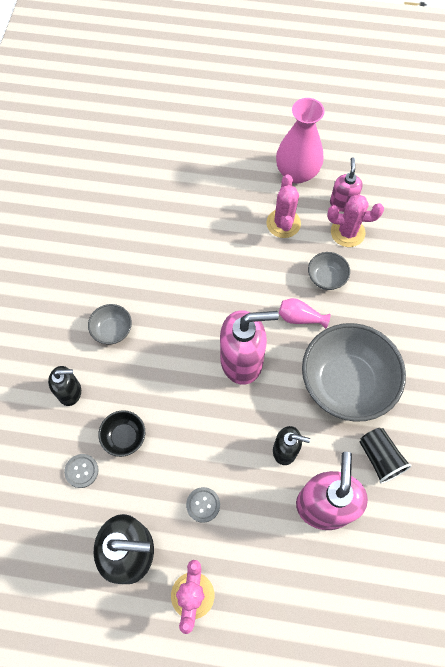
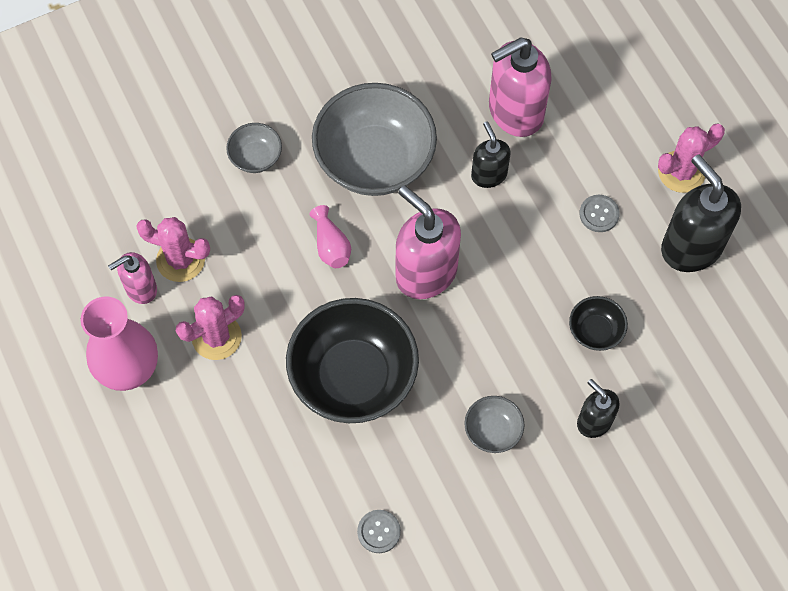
camera: 125 degrees left, 0 degrees up
(81, 471) = (660, 347): grey button -> grey button (379, 532)
(205, 277) = (353, 376): none -> black bowl
(326, 278) = (260, 248): grey bowl -> grey bowl (256, 157)
(347, 232) = (180, 260): pink cactus -> pink cactus turned 45 degrees counterclockwise
(380, 458) = (431, 90): black cup -> none

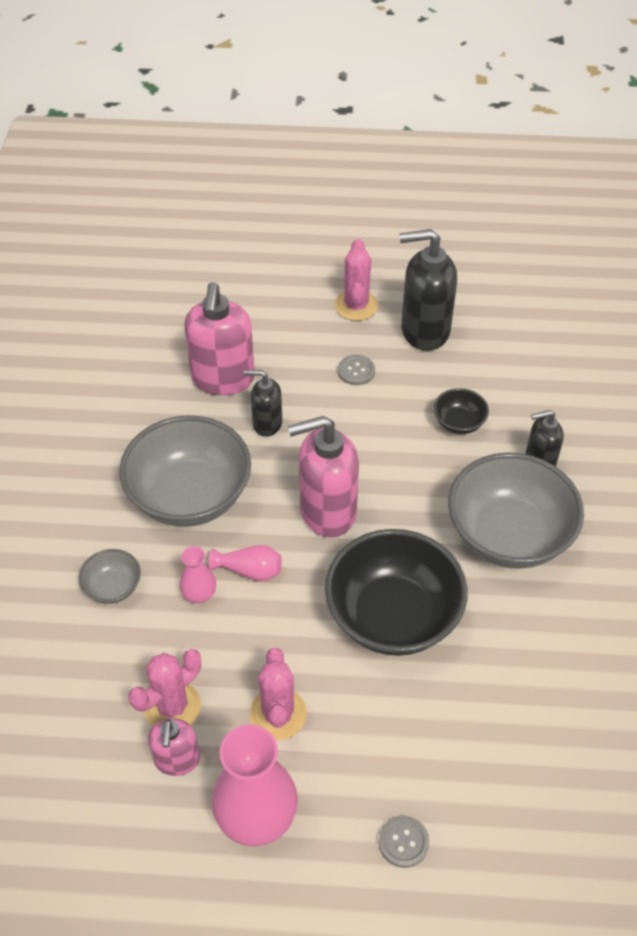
camera: 60 degrees left, 15 degrees down
(287, 221) = (199, 594): none -> pink vase
(379, 532) = (560, 670): grey button -> grey button (403, 842)
(493, 431) = (508, 535): grey bowl -> grey bowl, size x2.21

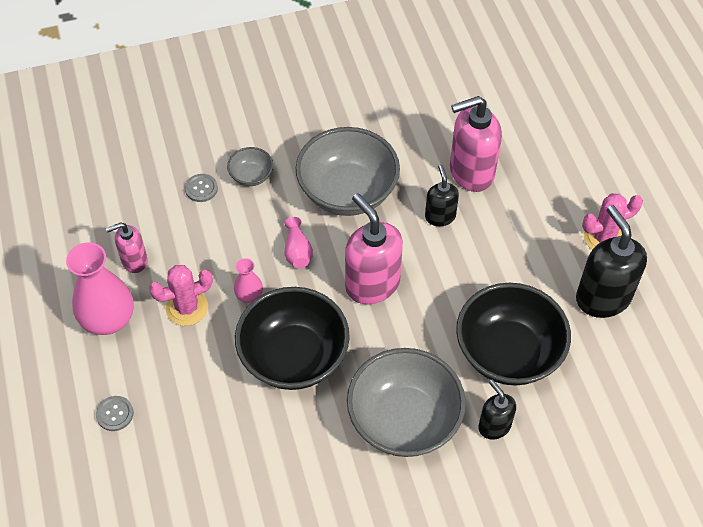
camera: 70 degrees right, 5 degrees up
(172, 706) = (172, 244): pink cactus -> none
(199, 594) = (265, 228): pink vase -> pink vase (249, 295)
(356, 371) = (527, 260): grey button -> grey button (201, 188)
(459, 423) = (508, 352): black bowl -> black bowl, size x2.21

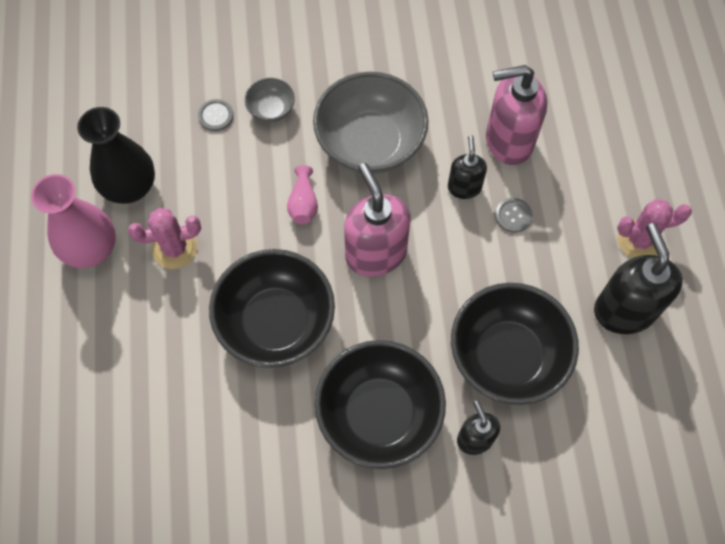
camera: 10 degrees right, 10 degrees up
(115, 414) = (77, 355): grey button -> grey button (513, 216)
(134, 261) = (130, 187): pink soap dispenser -> black vase
(249, 295) = (242, 245): pink vase -> none
(404, 420) = (379, 414): grey bowl -> black bowl

